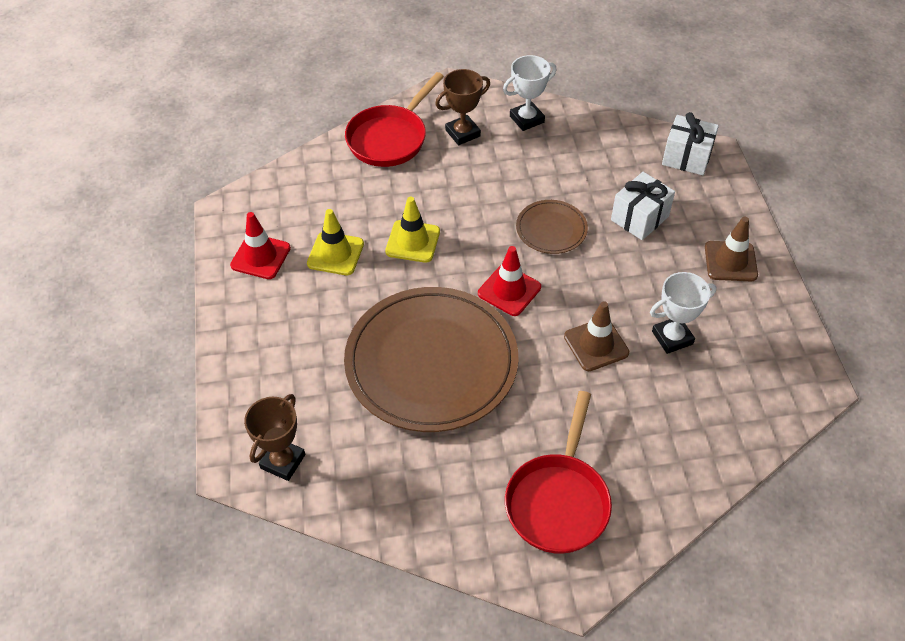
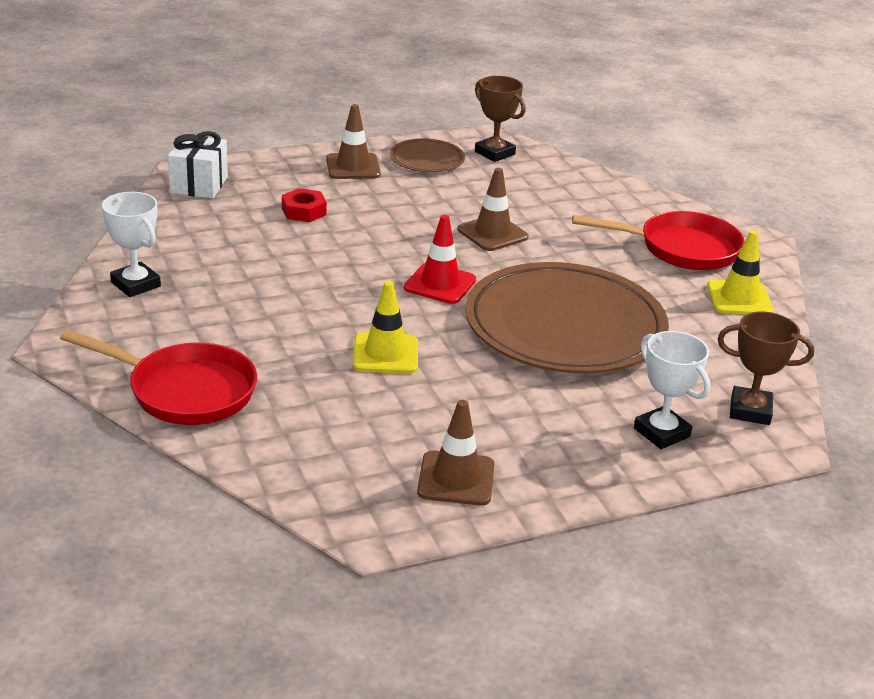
camera: 105 degrees left, 20 degrees down
(260, 257) = (456, 479): red traffic cone -> brown traffic cone
(335, 254) = (427, 413): yellow traffic cone -> yellow traffic cone (739, 298)
(462, 133) = (168, 331): brown trophy -> brown trophy (494, 153)
(551, 229) = (336, 262): brown plate -> brown plate (427, 160)
(639, 218) = (303, 211): white gift -> red nut
(672, 337) = (465, 196): white trophy -> white trophy (661, 432)

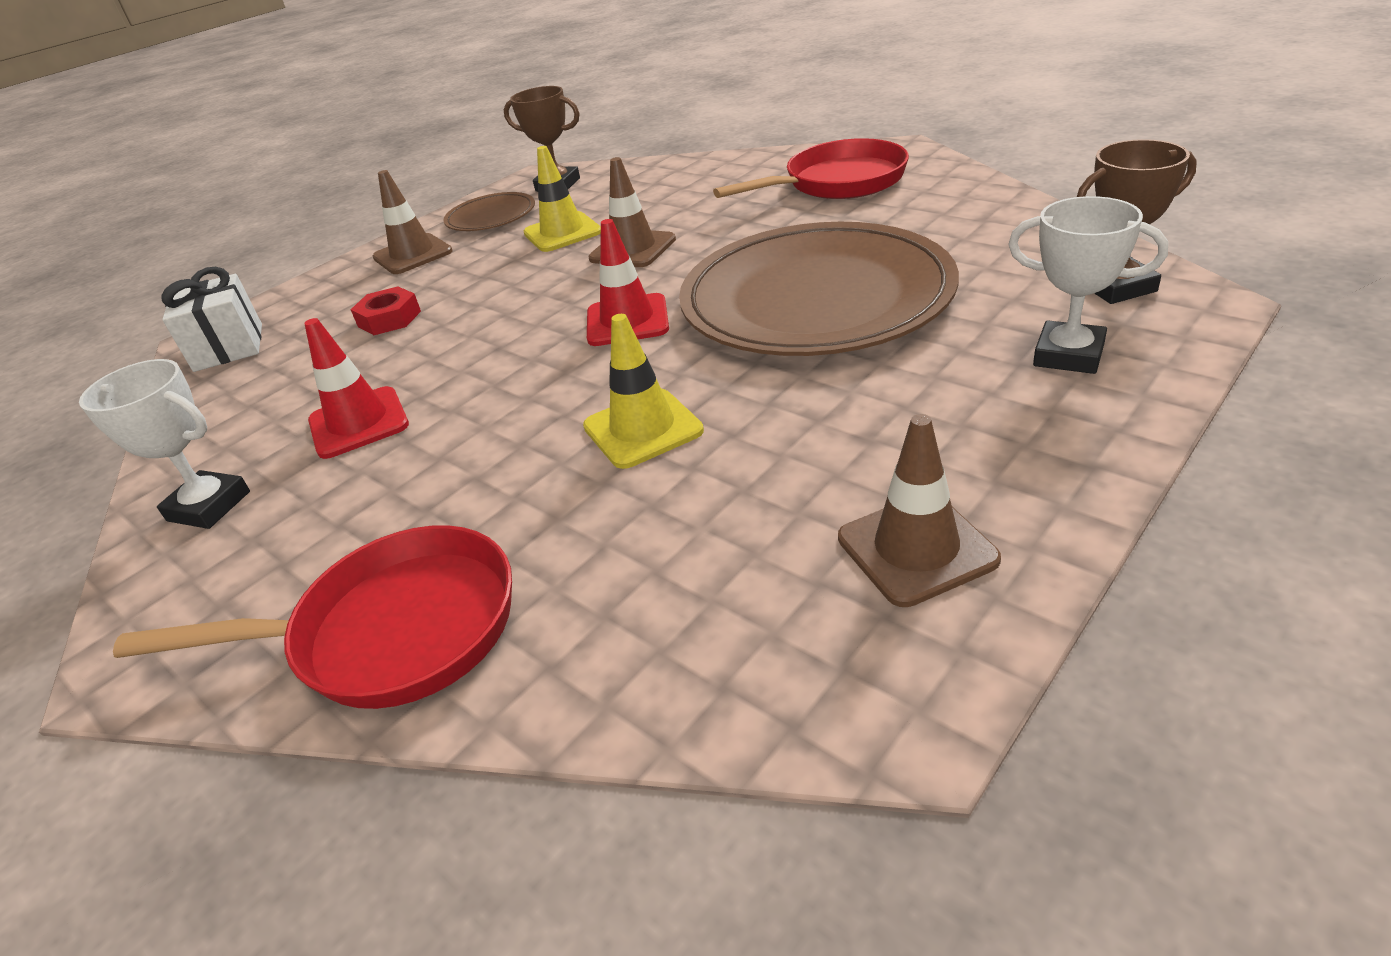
camera: 20 degrees left, 5 degrees up
(240, 274) = (358, 423): none -> red traffic cone
(739, 298) = (950, 197): yellow traffic cone -> yellow traffic cone (562, 232)

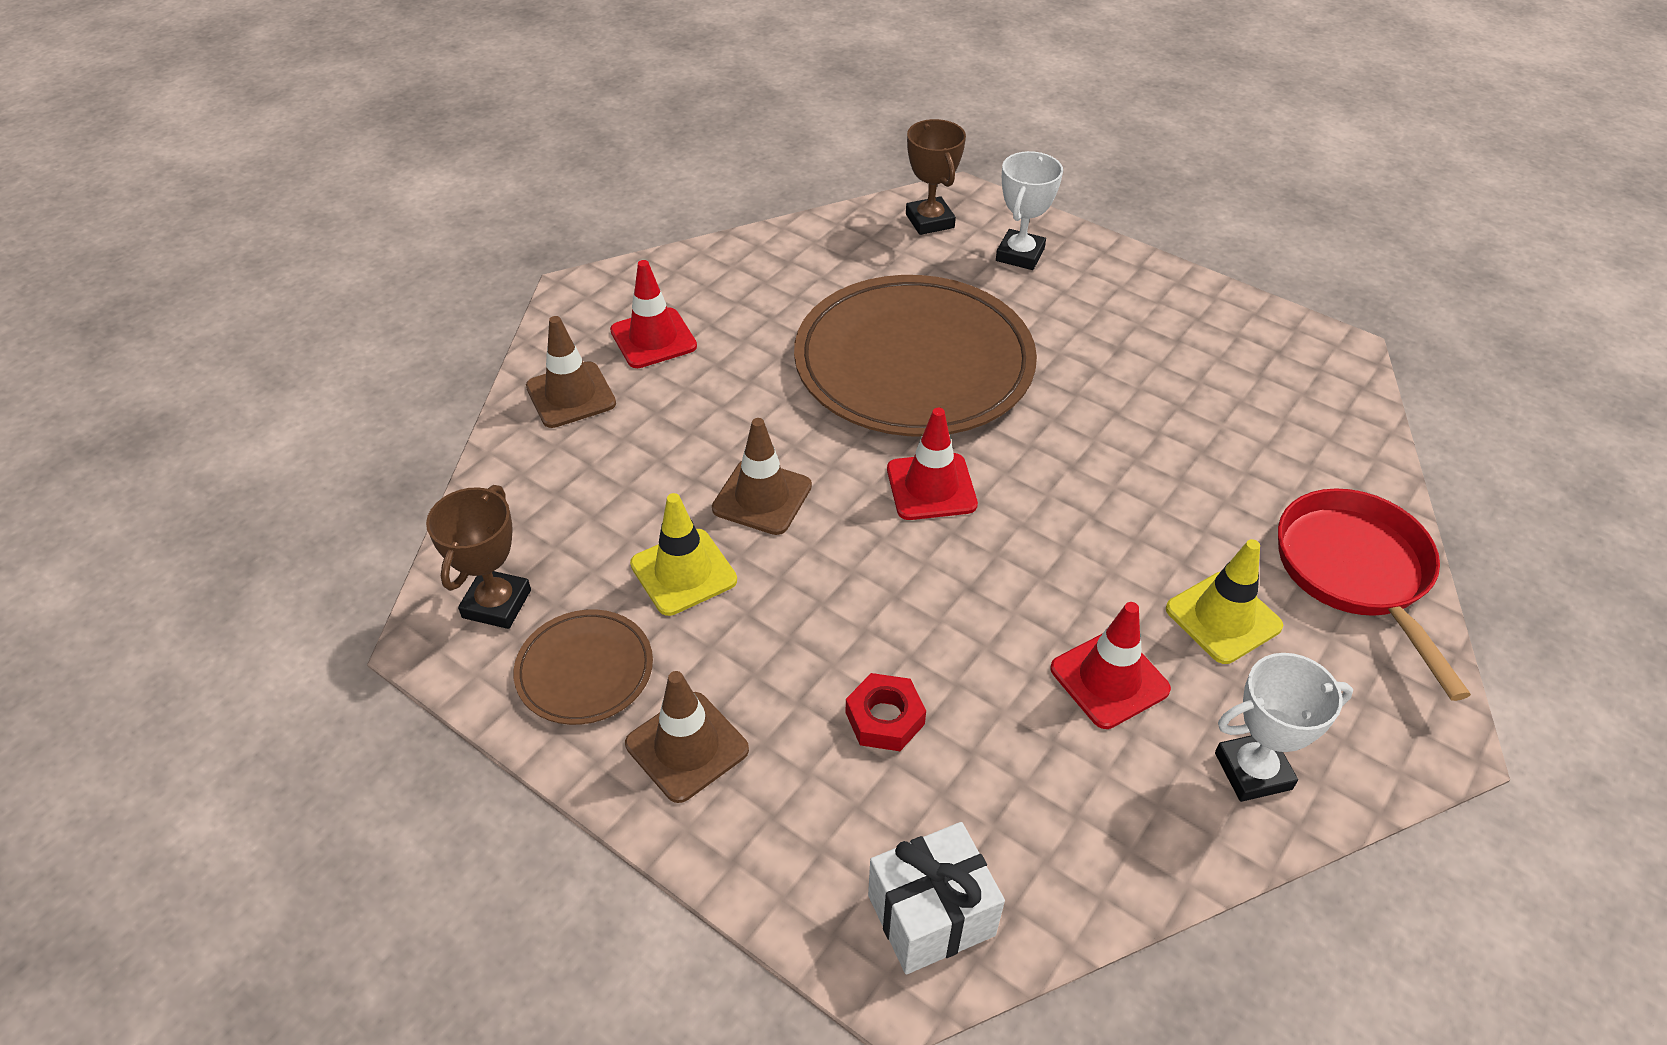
camera: 100 degrees left, 10 degrees up
(209, 506) = (1253, 771): white trophy -> white trophy turned 60 degrees clockwise
(643, 429) = (1111, 462): yellow traffic cone -> yellow traffic cone (1223, 618)
(838, 183) = (653, 338): red pan -> red traffic cone
(916, 549) = (1224, 336): brown traffic cone -> brown traffic cone (571, 395)

